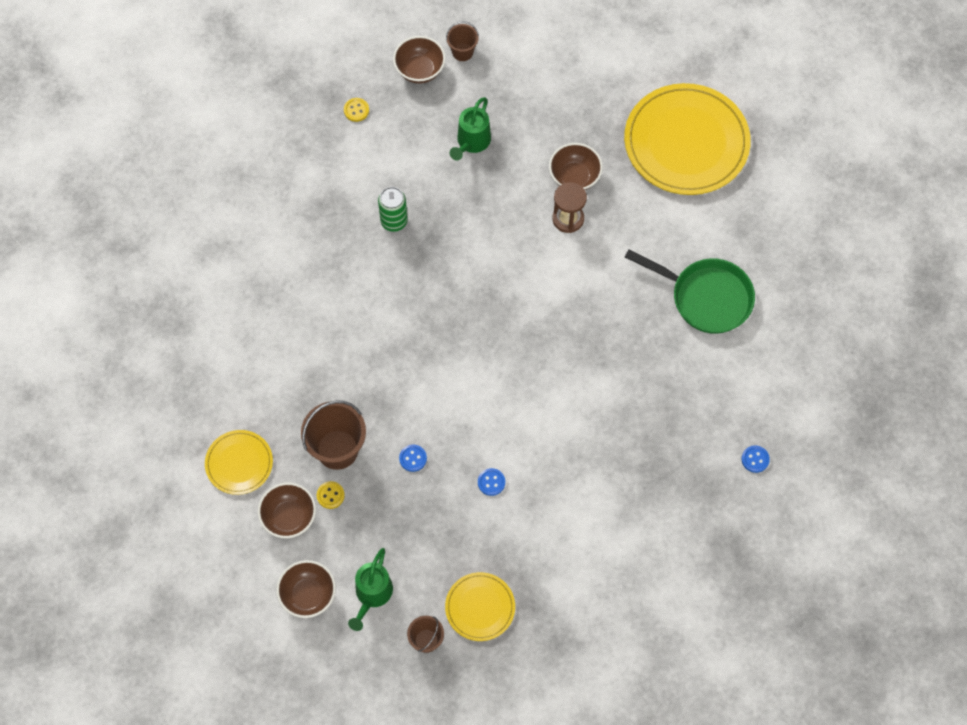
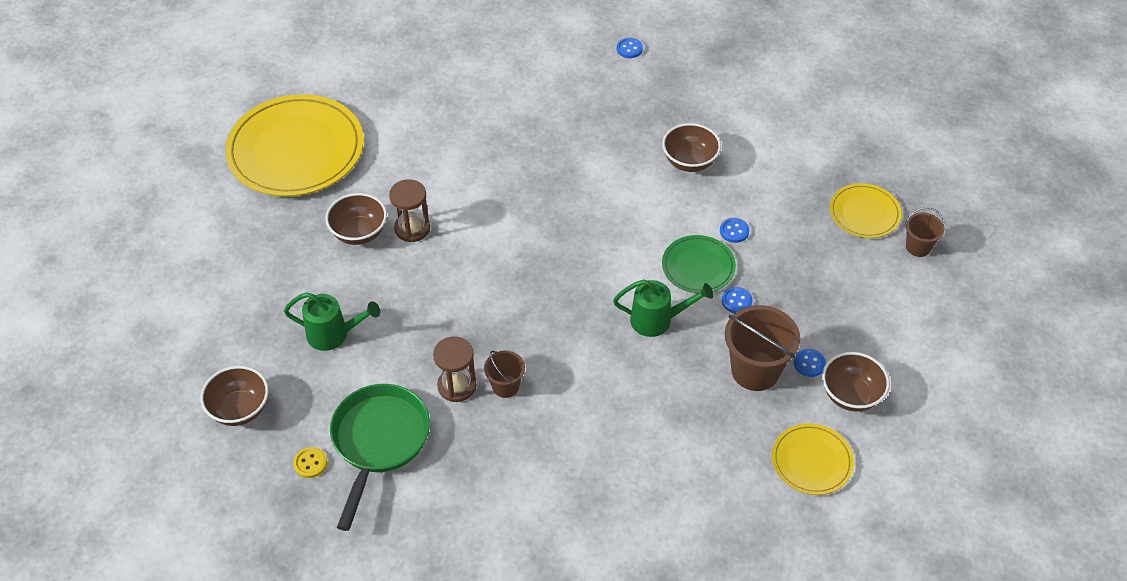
camera: 105 degrees left, 15 degrees down
(308, 595) = (924, 355): brown bowl -> brown bowl (689, 161)
(330, 495) = (809, 363): yellow button -> blue button
(372, 595) = (896, 301): green watering can -> green watering can (657, 320)
(394, 221) = (457, 386): green can -> brown hourglass
(460, 438) = (698, 266): none -> green plate
(462, 52) = (206, 371): brown bucket -> brown bucket (505, 386)
(706, 297) = (473, 107): green pan -> green pan (379, 441)

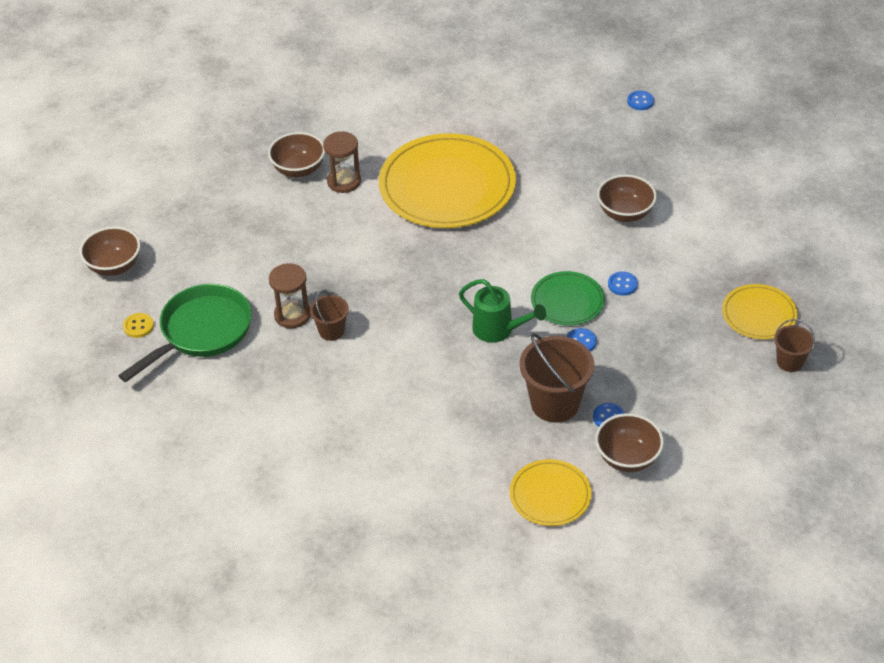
camera: 30 degrees right, 5 degrees down
(295, 150) = (293, 88): yellow plate -> yellow plate (447, 186)
(333, 334) = (223, 239): green watering can -> none

